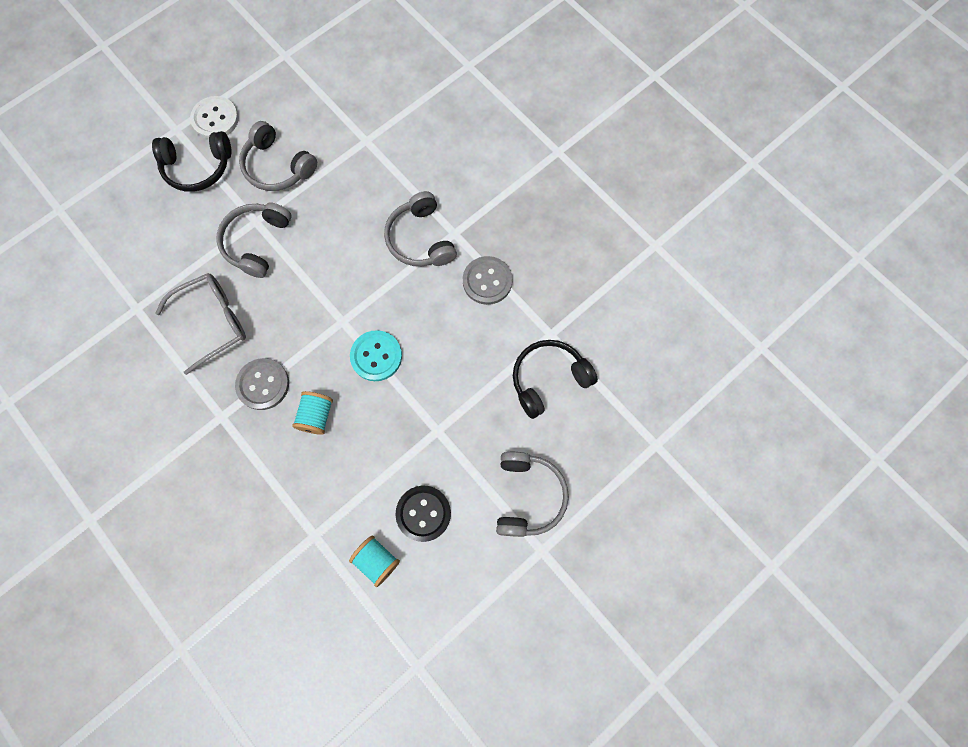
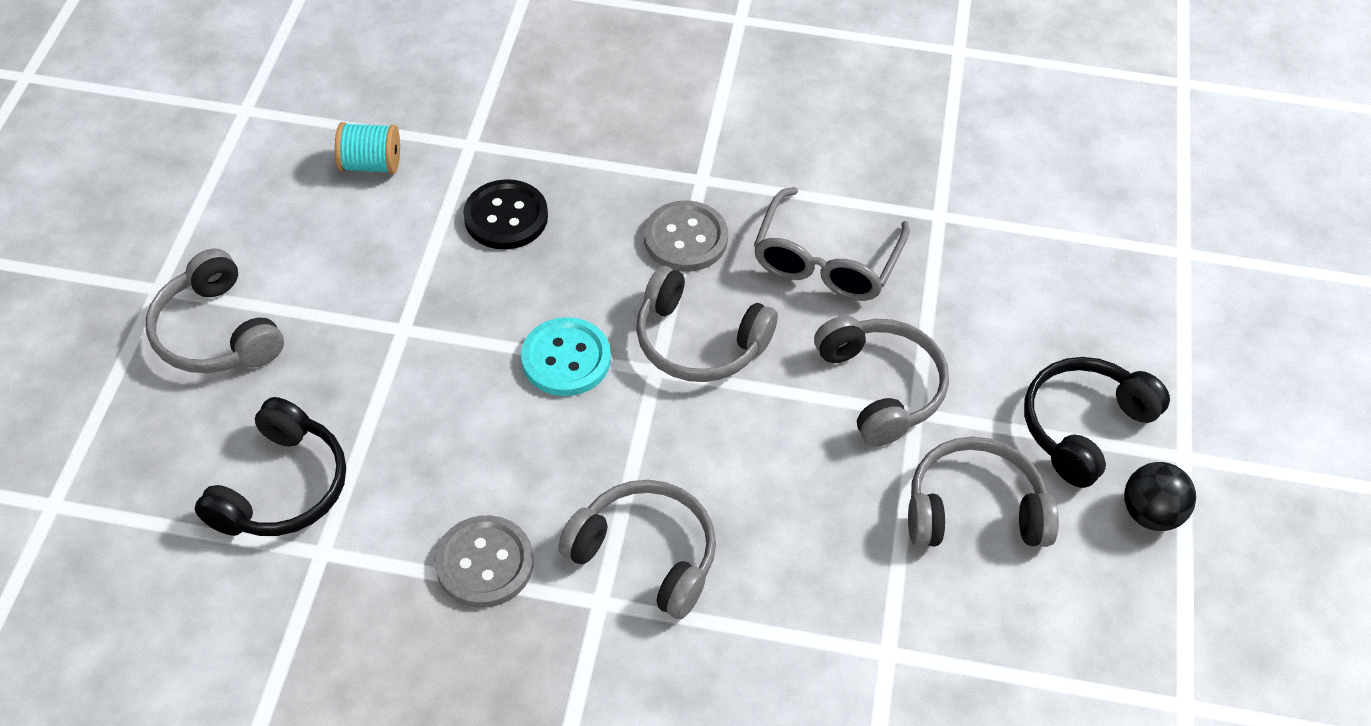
camera: 140 degrees right, 20 degrees down
(215, 119) = (1150, 513): white button -> black ball
(310, 322) = (698, 342): none -> grey headphones
(316, 416) = (581, 248): turquoise spool -> none
(423, 513) = (349, 237): black button -> black button (506, 217)

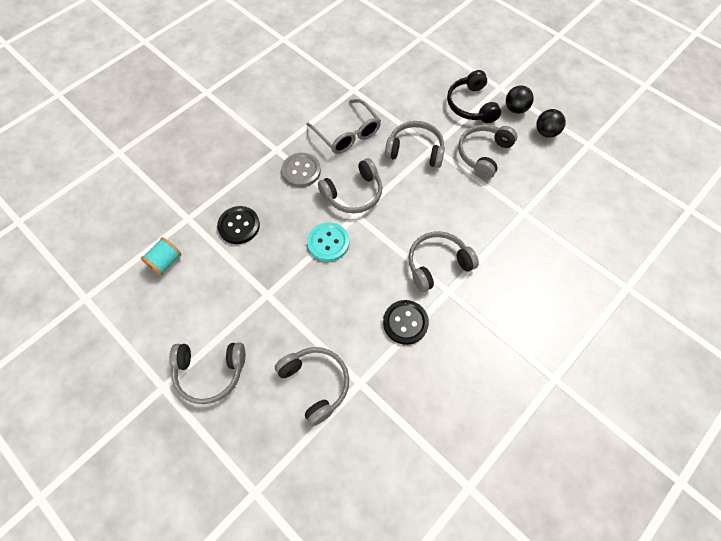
camera: 55 degrees left, 10 degrees up
(282, 487) = (316, 383): black headphones -> grey headphones
(484, 563) = (405, 322): grey button -> black button
(1139, 602) = (546, 132): none -> black ball

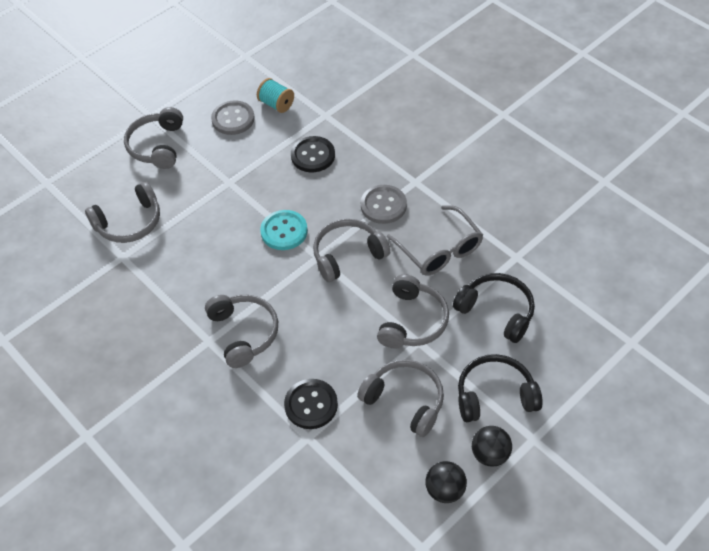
camera: 95 degrees right, 10 degrees down
(180, 300) = (233, 119): none -> grey button
(347, 134) = (439, 250): grey glasses -> grey glasses turned 90 degrees counterclockwise
(353, 194) = (347, 255): grey headphones -> grey headphones turned 90 degrees clockwise
(402, 102) = (497, 311): none -> black headphones
(405, 322) = (178, 298): black button -> black button (311, 405)

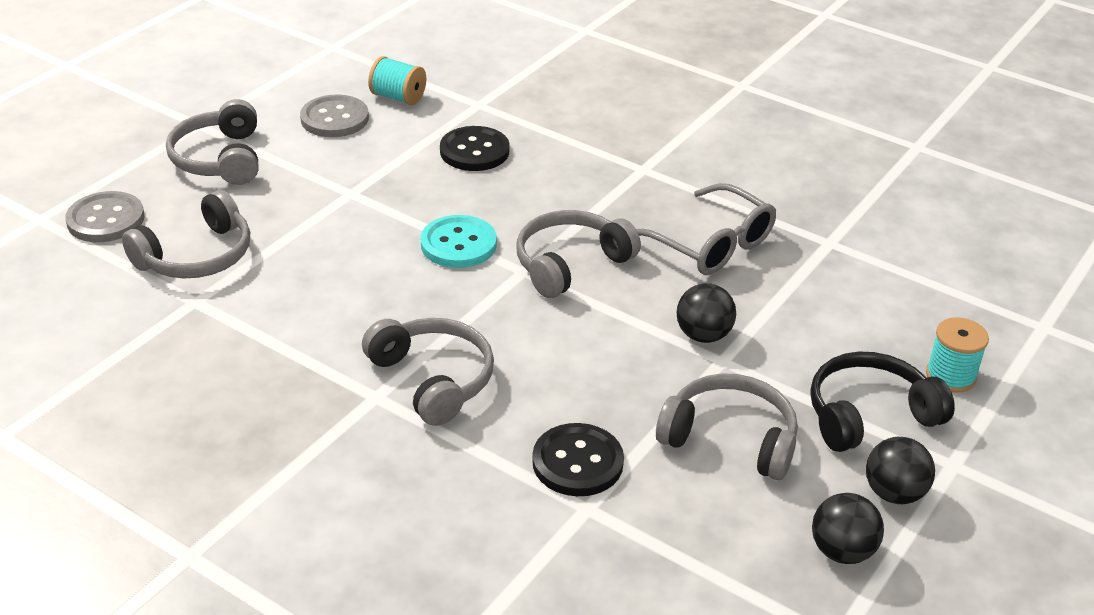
camera: 15 degrees left, 15 degrees down
(383, 205) = (604, 200): grey button -> grey button (106, 219)
(413, 321) = (703, 335): grey headphones -> black ball
(497, 311) = (827, 310): black headphones -> none
(556, 373) = (951, 376): none -> turquoise spool

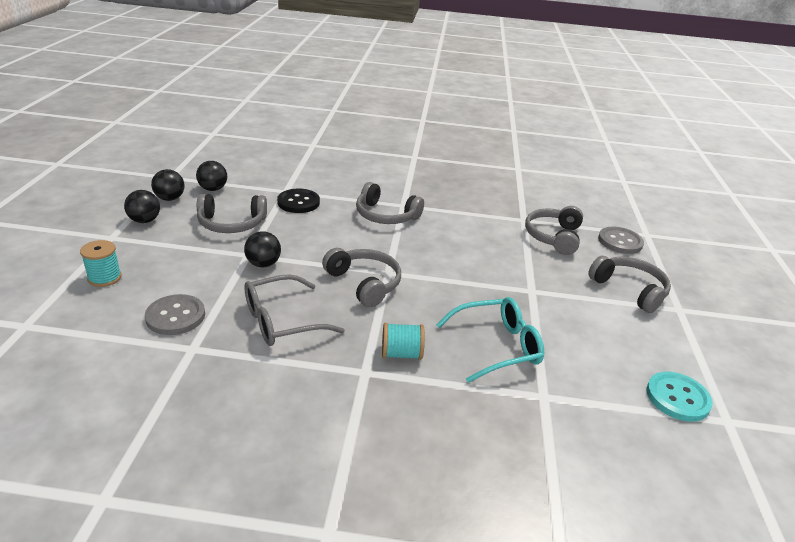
camera: 150 degrees right, 5 degrees down
(334, 119) = (616, 342): grey button -> grey button (175, 316)
(398, 97) = (606, 380): turquoise spool -> turquoise spool (401, 354)
(458, 244) = (437, 277): turquoise button -> turquoise button (677, 398)
(474, 151) = (497, 346): black button -> turquoise glasses
(570, 264) = (364, 283): grey headphones -> grey headphones turned 60 degrees counterclockwise
(711, 244) = (282, 321): grey glasses -> grey glasses turned 45 degrees counterclockwise
(743, 560) = (213, 189): none -> black ball
(869, 414) = (158, 248): black headphones -> none

